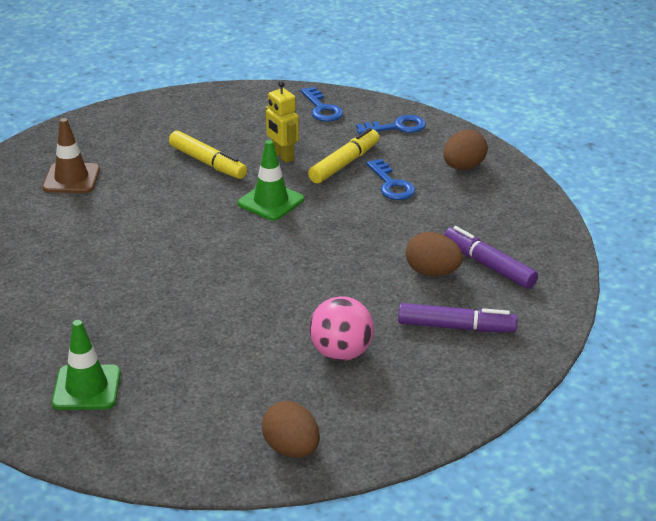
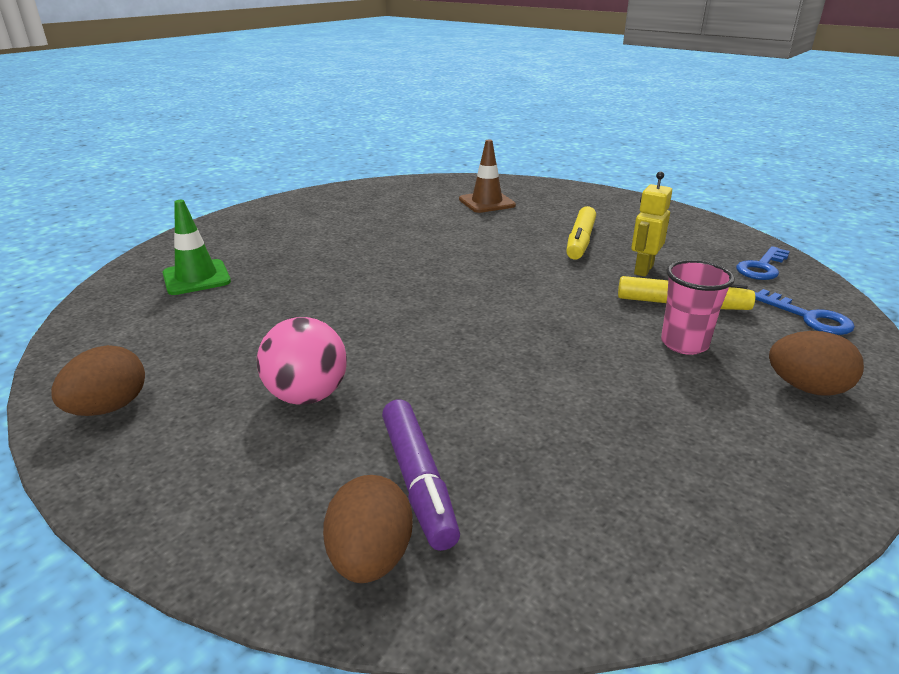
camera: 65 degrees right, 5 degrees down
(271, 201) = (555, 284): green traffic cone -> none
(391, 184) = (684, 344): blue key -> pink cup
(432, 272) = (531, 424): brown egg -> brown egg (370, 558)
(488, 265) = (598, 475): purple marker -> none

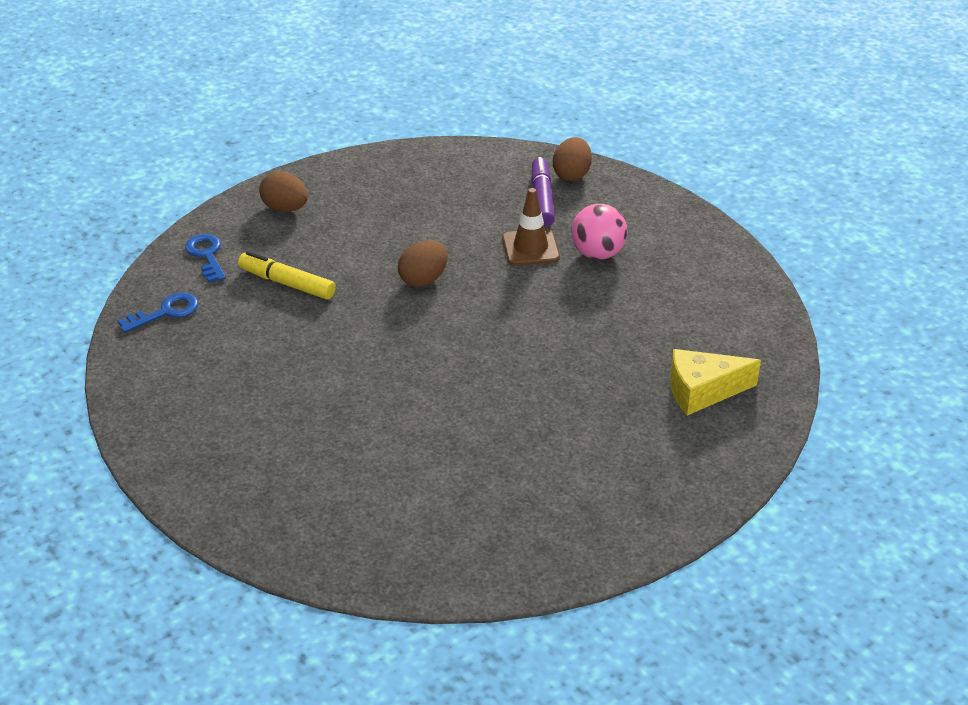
camera: 165 degrees left, 10 degrees up
(109, 408) = (722, 265): brown egg -> brown egg (423, 280)
(196, 278) = (702, 391): green traffic cone -> yellow cheese
(487, 202) = (347, 490): brown traffic cone -> brown traffic cone (530, 248)
(580, 241) = (297, 382): yellow marker -> none
(643, 270) = (276, 328): yellow robot -> none
(684, 344) = (325, 249): pink cup -> none

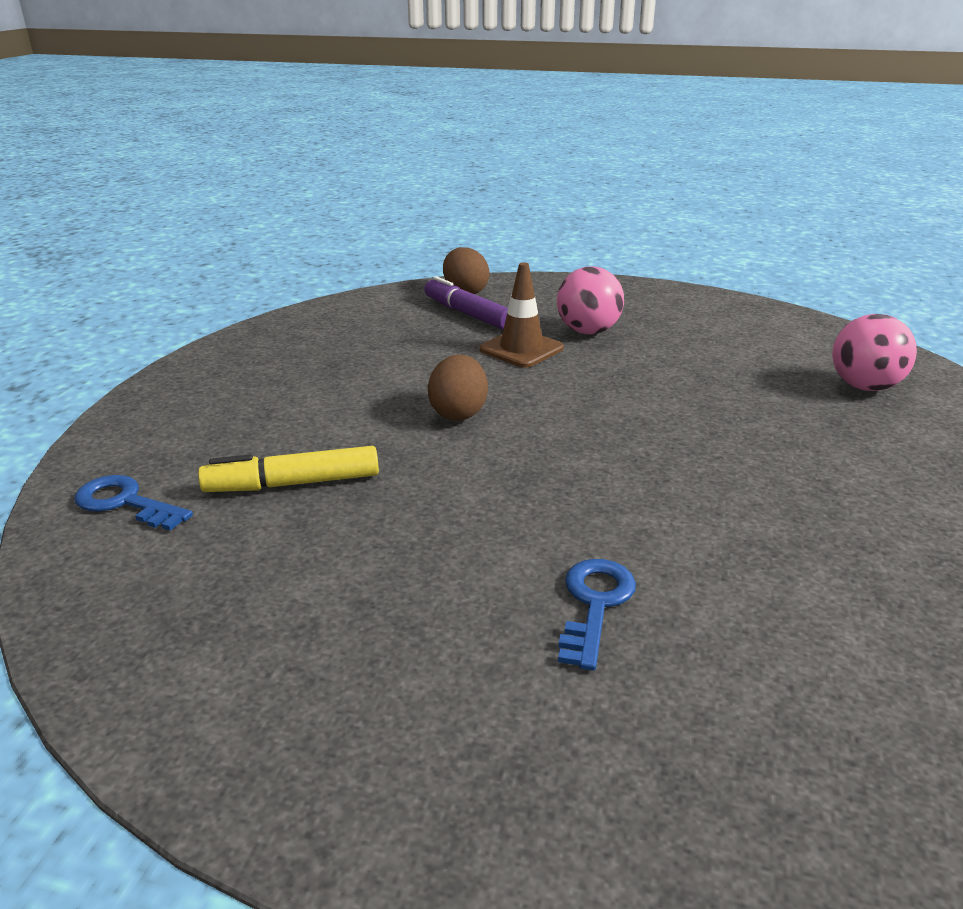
camera: 40 degrees left, 10 degrees down
(166, 312) = (139, 599): blue key -> blue key (595, 604)
(285, 208) = (184, 415): brown egg -> none
(702, 391) = (864, 387): yellow cheese -> pink ball

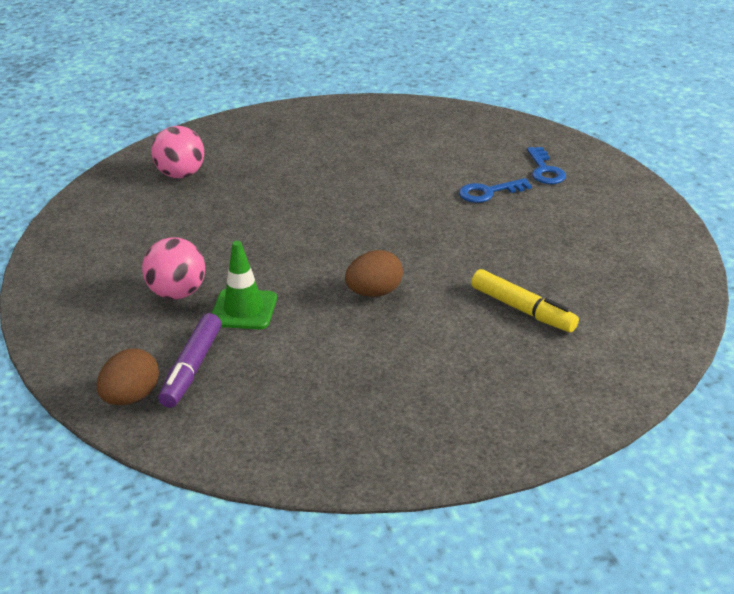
camera: 125 degrees left, 5 degrees up
(125, 503) = (618, 355): blue key -> blue key (545, 170)
(521, 349) = (243, 310): brown traffic cone -> green traffic cone

